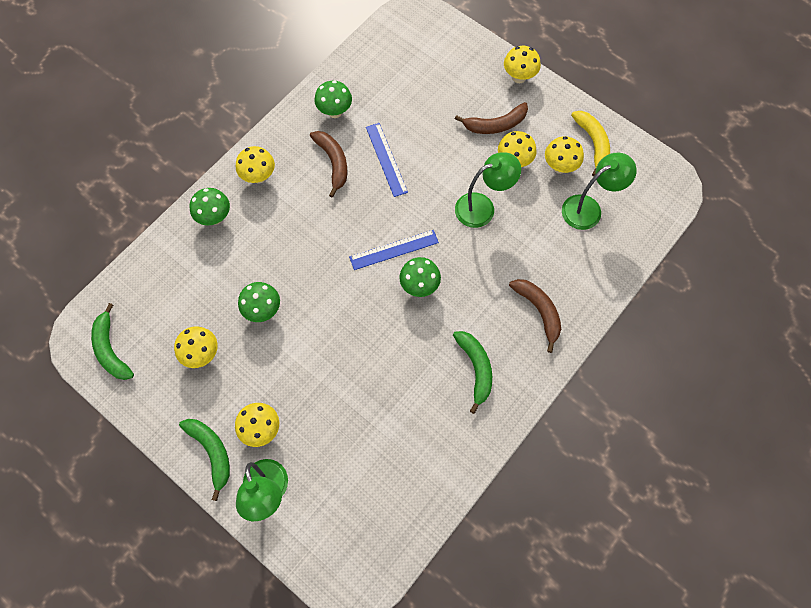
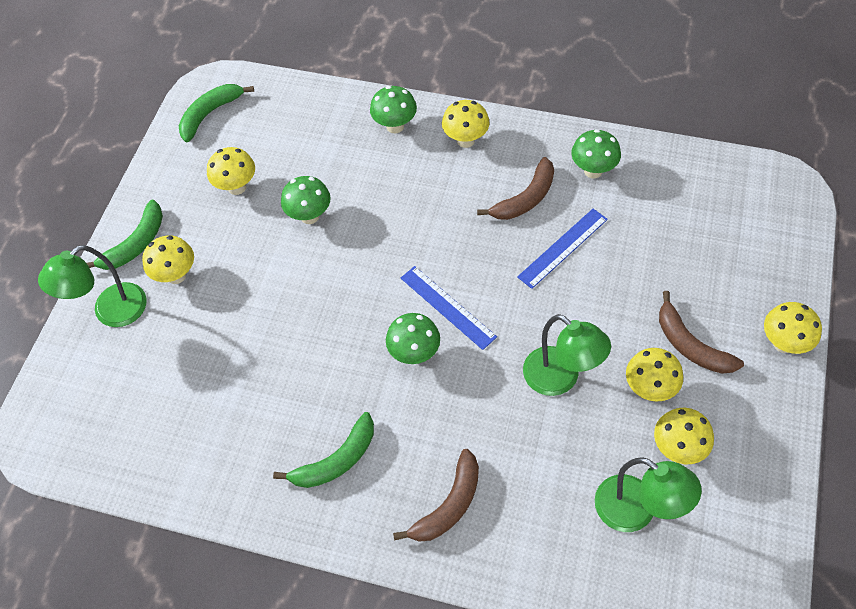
camera: 70 degrees right, 10 degrees down
(593, 143) = (744, 478): yellow banana -> none

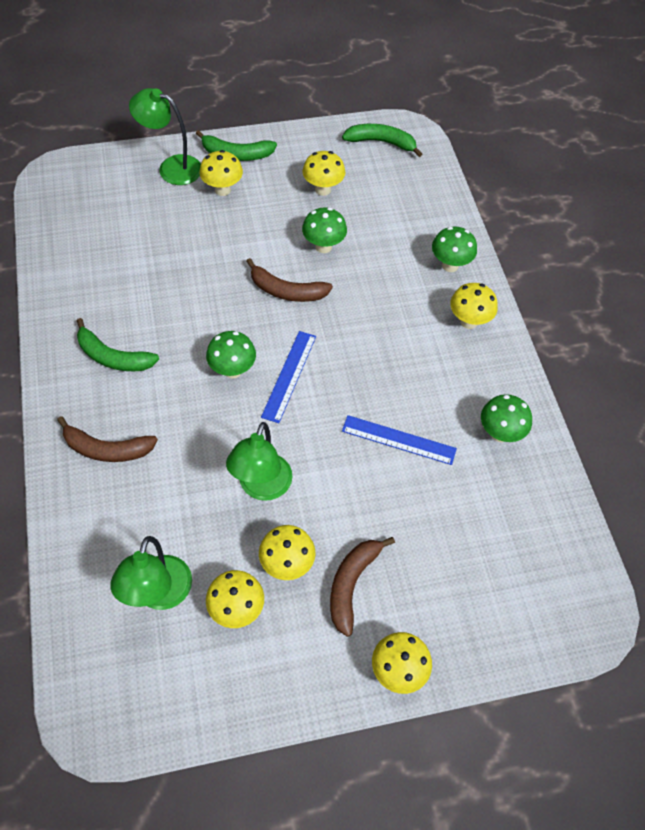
camera: 55 degrees right, 0 degrees up
(525, 198) = (434, 391): brown banana -> brown banana (287, 291)

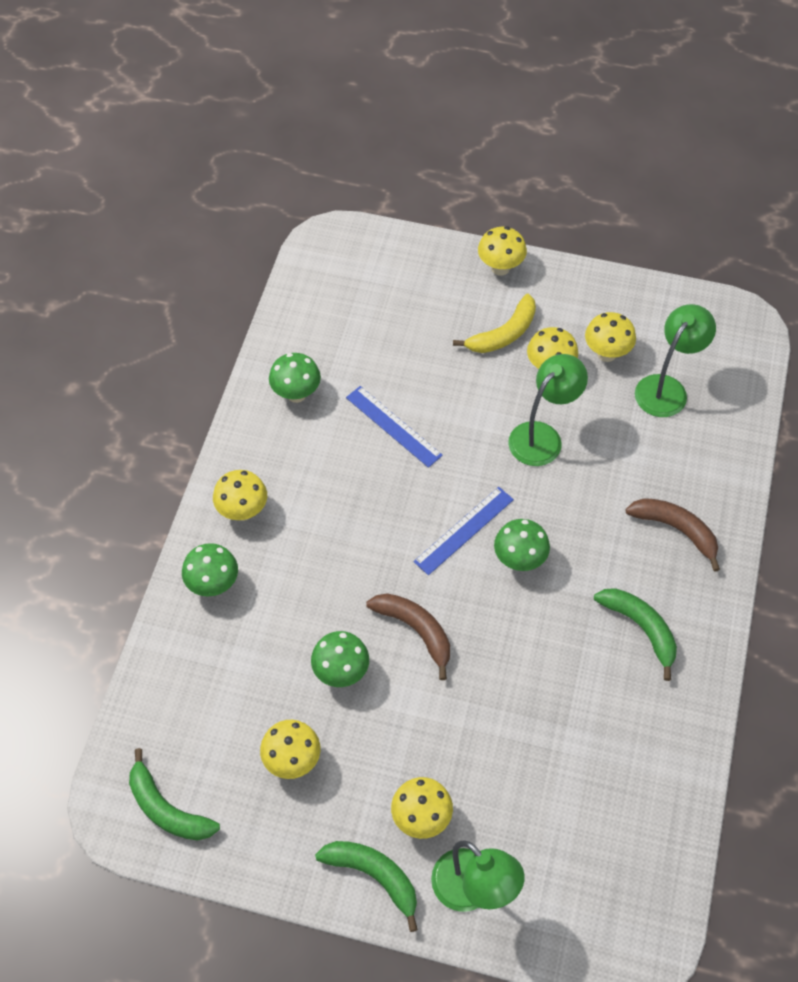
camera: 150 degrees left, 0 degrees up
(351, 584) = (504, 334): brown banana -> yellow banana

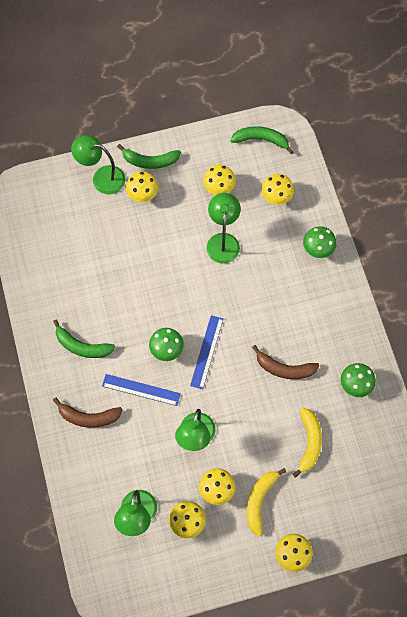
camera: 150 degrees right, 10 degrees up
(243, 511) = (332, 297): yellow mushroom -> yellow mushroom (276, 198)
(341, 672) = (223, 241): green mushroom -> green lamp
(393, 426) = (285, 395): blue ruler -> blue ruler (141, 389)
(400, 362) = (309, 442): none -> yellow banana
(415, 630) = (199, 282): brown banana -> brown banana (284, 368)

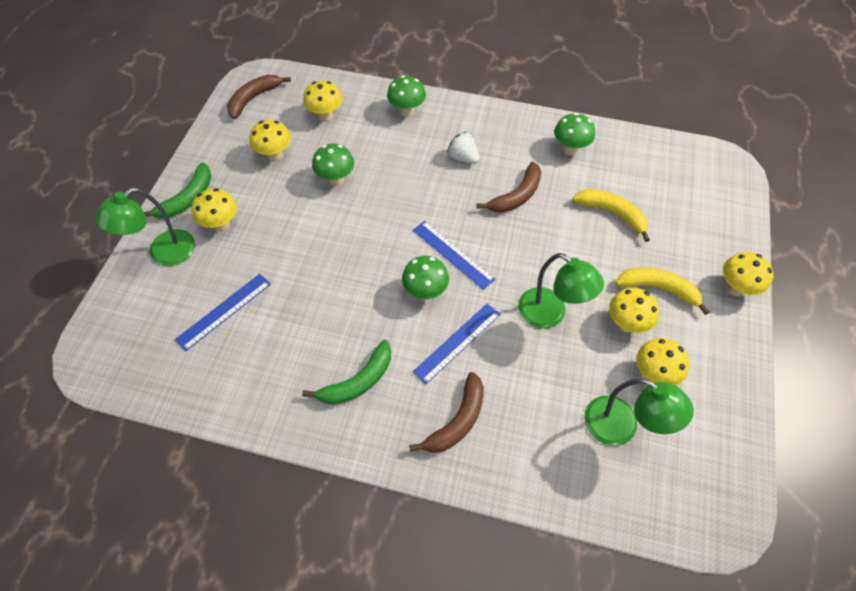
camera: 60 degrees left, 10 degrees down
(83, 241) = (224, 311): none -> blue ruler
(223, 241) = (336, 179): green lamp -> green mushroom
(259, 501) = (658, 288): yellow banana -> yellow banana turned 150 degrees clockwise
(261, 140) = (253, 99): green banana -> brown banana
(297, 314) = (463, 158): none -> white strawberry

